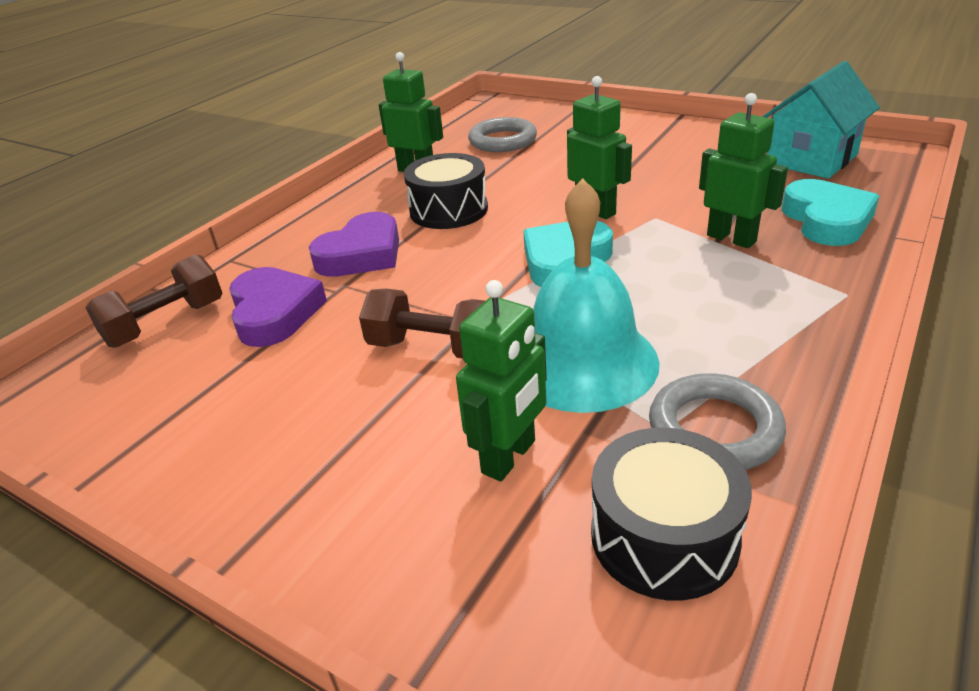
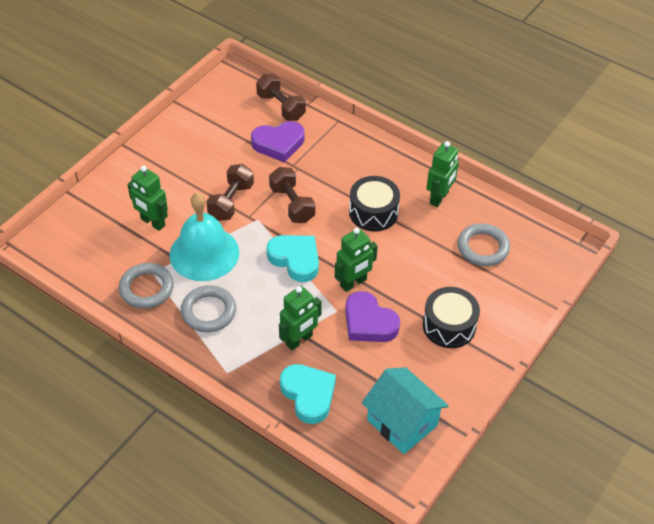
camera: 90 degrees right, 15 degrees up
(362, 254) = (328, 174): purple heart -> purple heart (369, 322)
(436, 279) = (292, 204): none -> brown dumbbell
(664, 536) = (100, 260): black drum -> black drum (449, 326)
(728, 333) = (208, 311): none -> grey ring
(826, 220) = (308, 395): turquoise heart -> turquoise heart turned 120 degrees counterclockwise

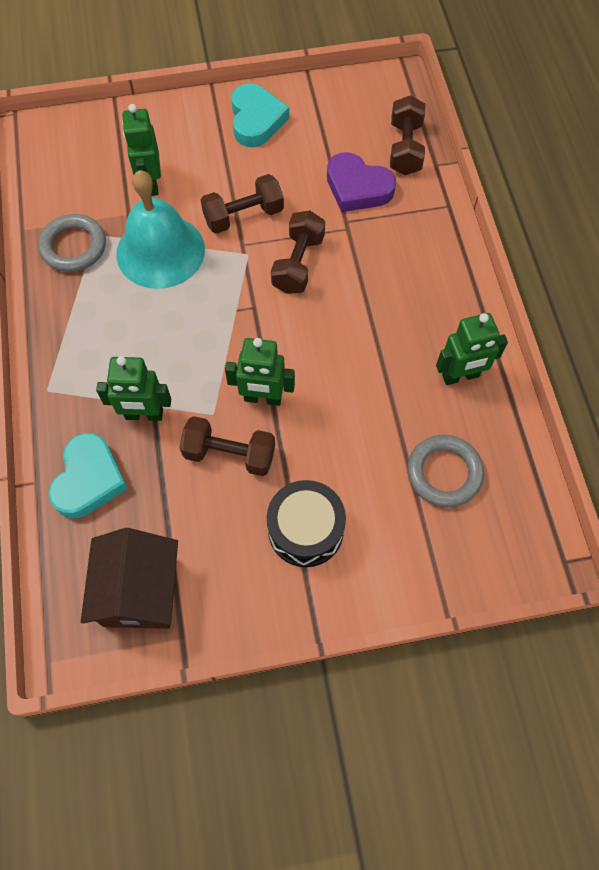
camera: 45 degrees right, 15 degrees up
(208, 311) = (99, 314): grey ring -> none
(295, 259) = (235, 326): turquoise heart -> turquoise heart (256, 120)
(369, 322) = (229, 454): purple heart -> brown dumbbell
(373, 212) = (370, 337): black drum -> none
(402, 422) = (140, 591): turquoise house -> brown house

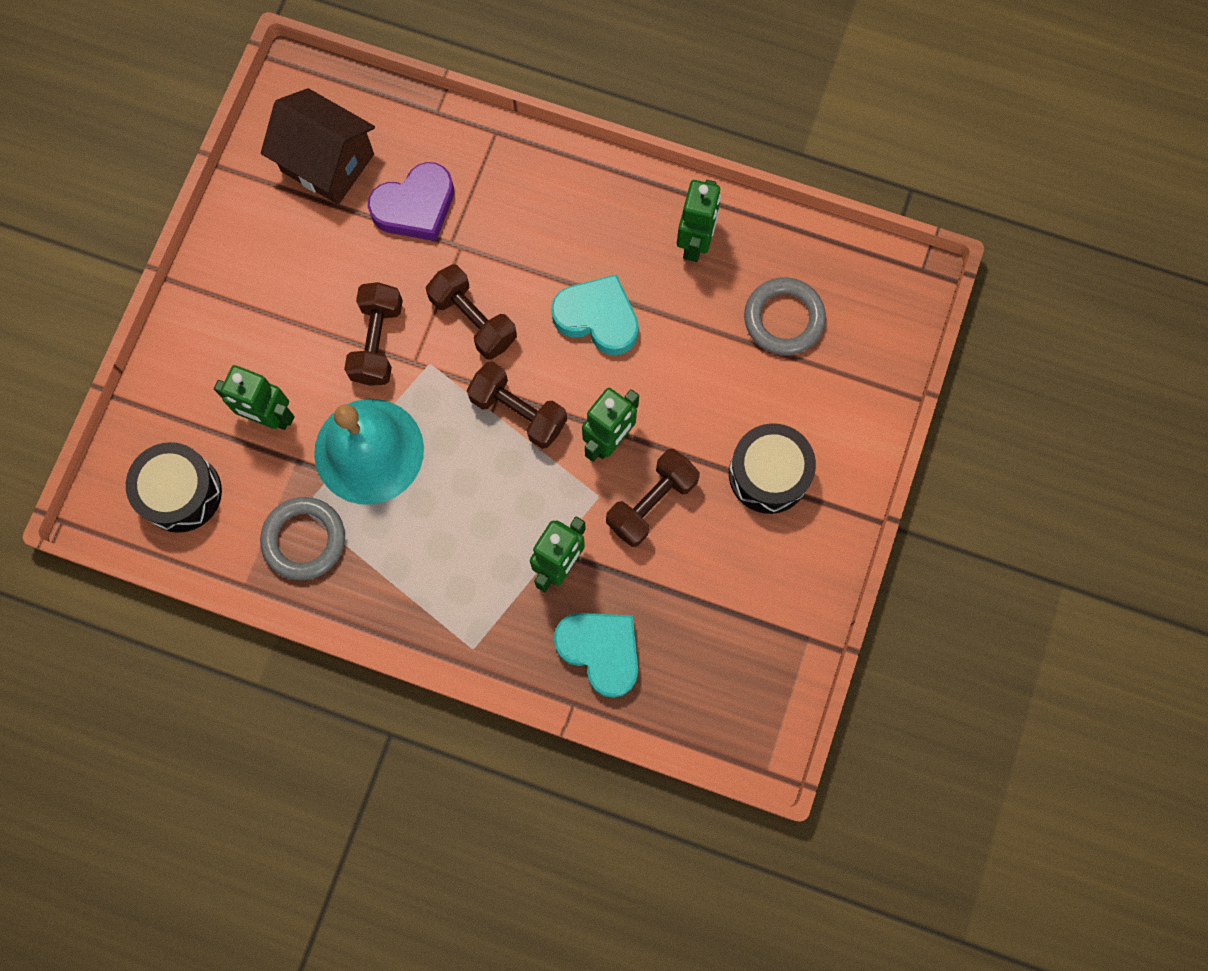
camera: 60 degrees left, 10 degrees up
(69, 163) = (181, 493): none -> black drum
(140, 591) = (744, 656): brown house -> brown house (327, 163)
(256, 120) = (253, 259): turquoise heart -> turquoise heart (597, 318)
(405, 148) = (395, 129): brown dumbbell -> brown dumbbell (518, 411)

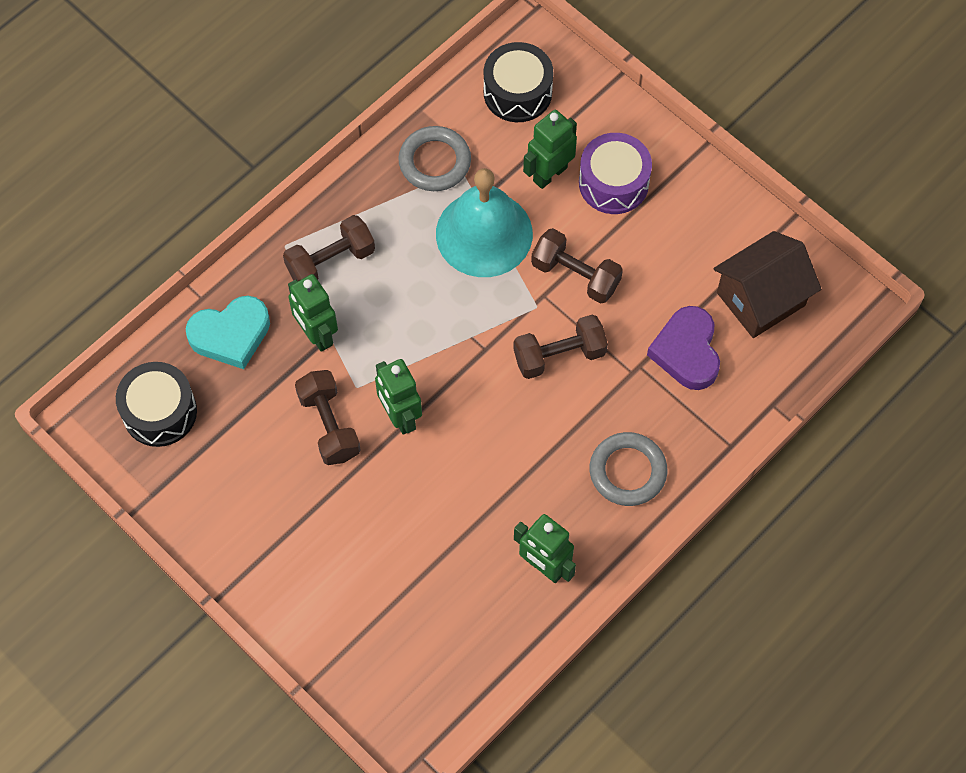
camera: 115 degrees right, 10 degrees down
(253, 349) = (613, 183): none -> purple drum
(518, 411) = (460, 357): brown dumbbell -> brown dumbbell (330, 261)
(597, 318) = (513, 454): turquoise heart -> none
(768, 474) = (304, 529): black drum -> black drum (159, 412)
(783, 319) = (435, 609): grey ring -> grey ring (627, 471)

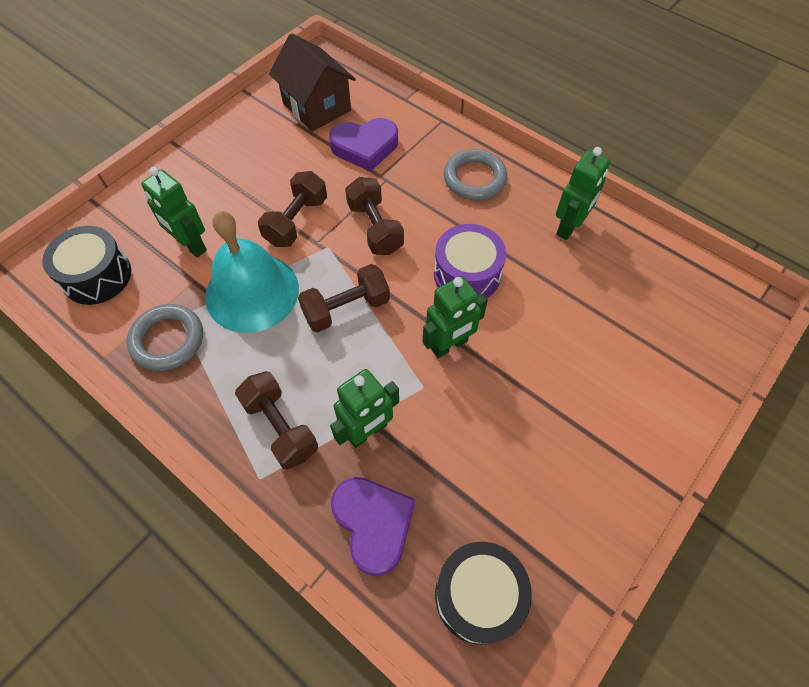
camera: 95 degrees left, 5 degrees down
(231, 335) = (373, 524): turquoise heart -> purple heart
(329, 425) = (468, 408): brown dumbbell -> brown dumbbell (346, 308)
(613, 183) = (205, 200): purple drum -> purple drum (467, 274)

